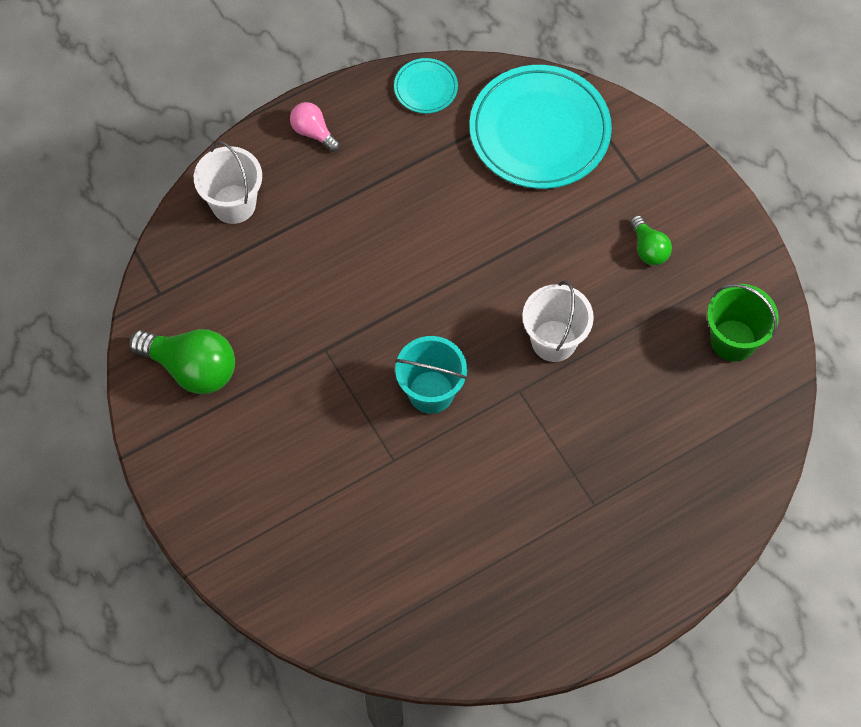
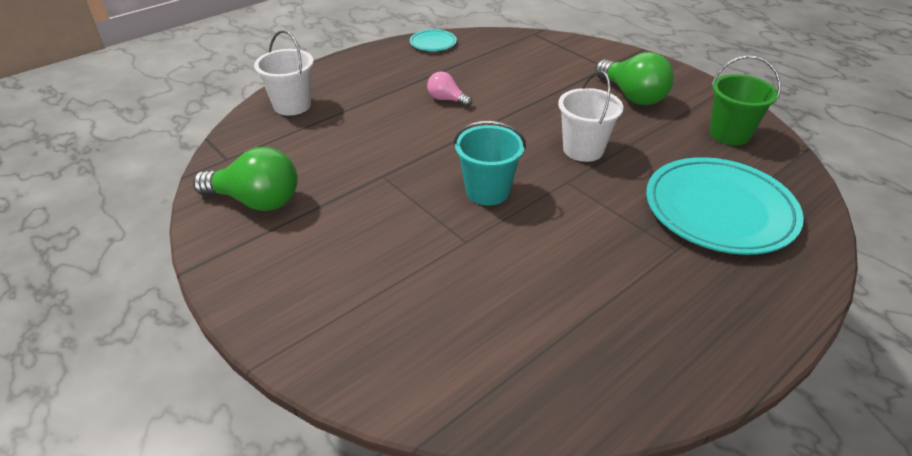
camera: 10 degrees left, 25 degrees down
(313, 132) = (353, 67): pink light bulb -> pink light bulb (447, 99)
(539, 131) = (522, 53): turquoise plate -> turquoise plate (719, 210)
(648, 248) = (632, 96): green light bulb -> green light bulb, size x1.82

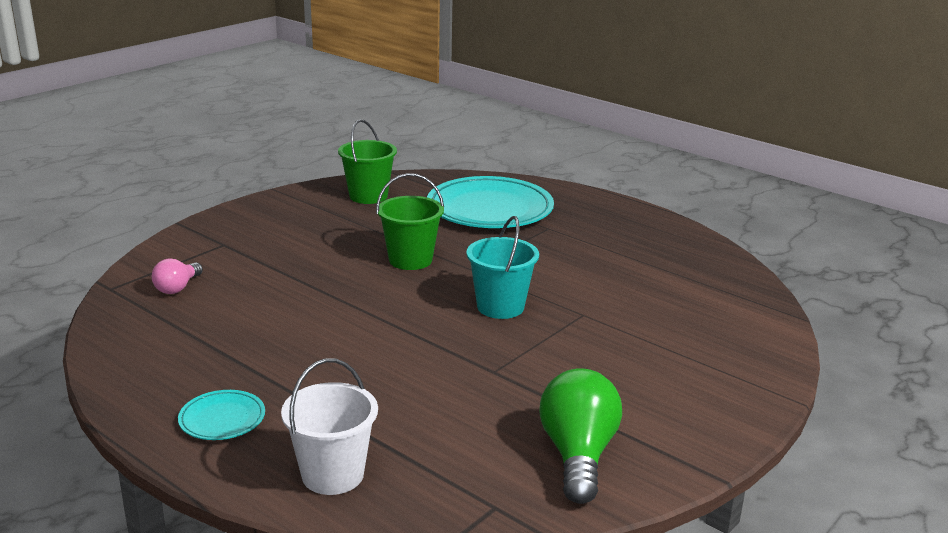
camera: 100 degrees left, 15 degrees down
(433, 43) = (123, 367): turquoise plate -> turquoise plate (222, 419)
(447, 99) = (308, 342): pink light bulb -> pink light bulb (177, 288)
(583, 149) = (410, 260): white bucket -> green bucket
(632, 96) = (295, 233): green light bulb -> none

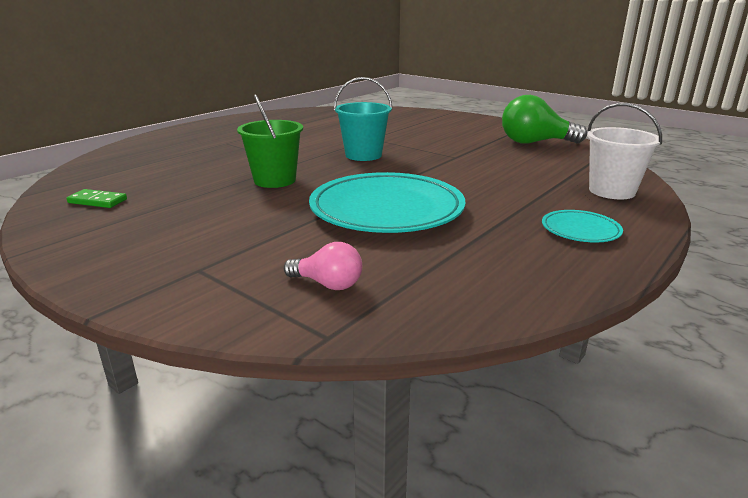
camera: 90 degrees left, 0 degrees up
(368, 196) = (97, 201): green bucket -> green domino
(490, 209) = (175, 157): turquoise plate -> turquoise plate (386, 209)

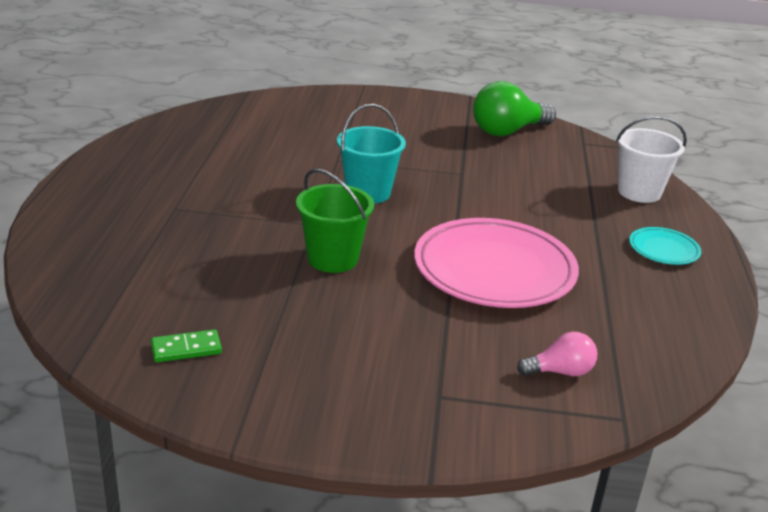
camera: 35 degrees left, 5 degrees up
(386, 209) = (494, 270): turquoise plate -> pink plate

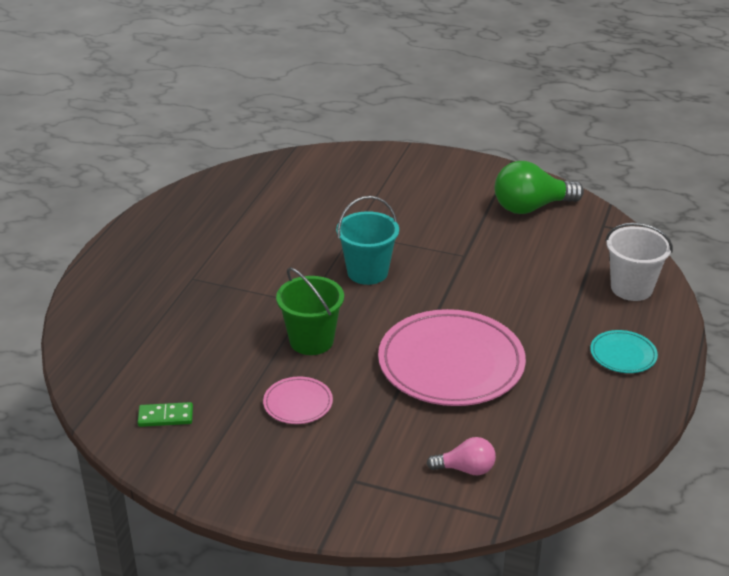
camera: 15 degrees right, 5 degrees up
(341, 321) = (298, 403): none -> pink plate

